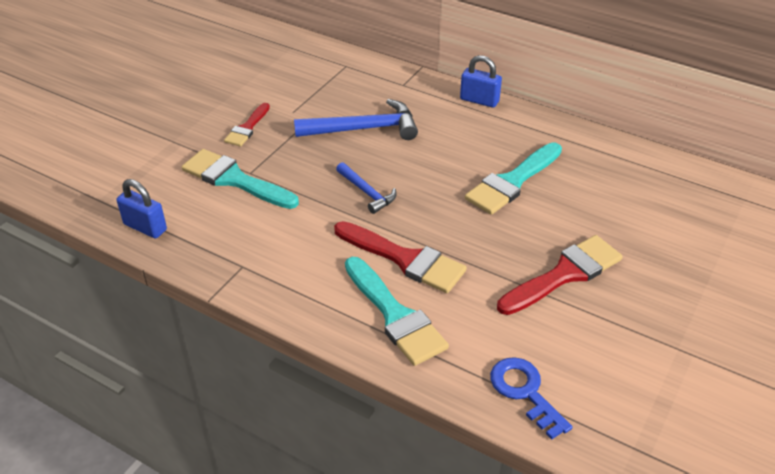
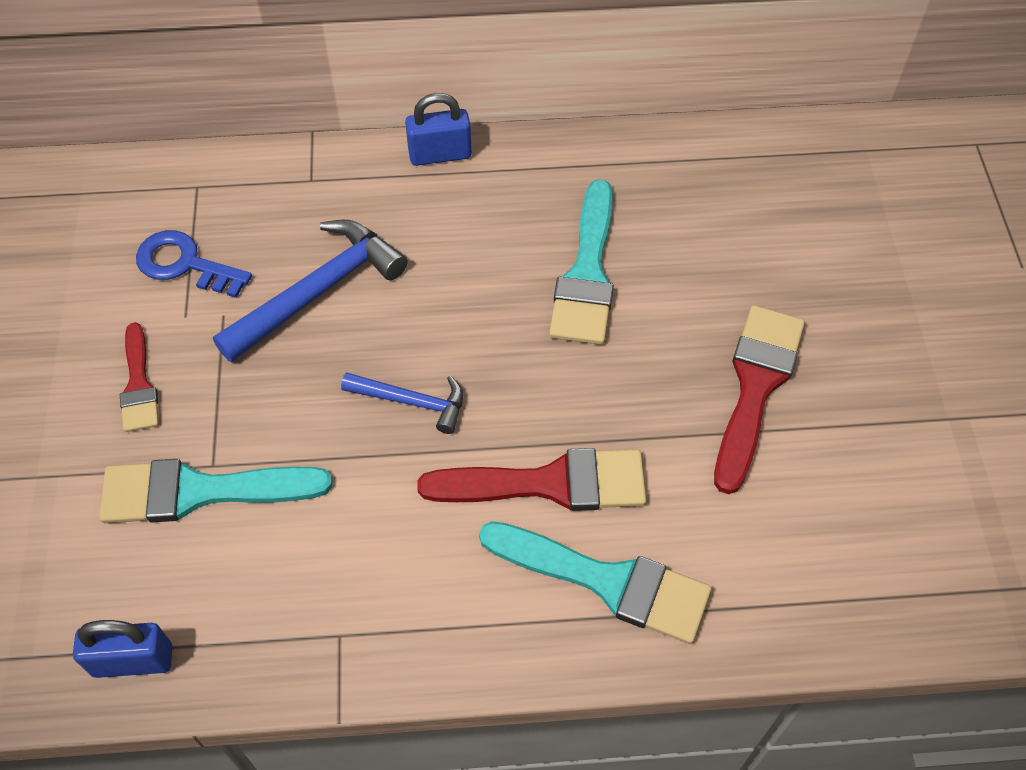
camera: 35 degrees left, 15 degrees up
(525, 392) = (840, 593): blue key -> blue key (185, 264)

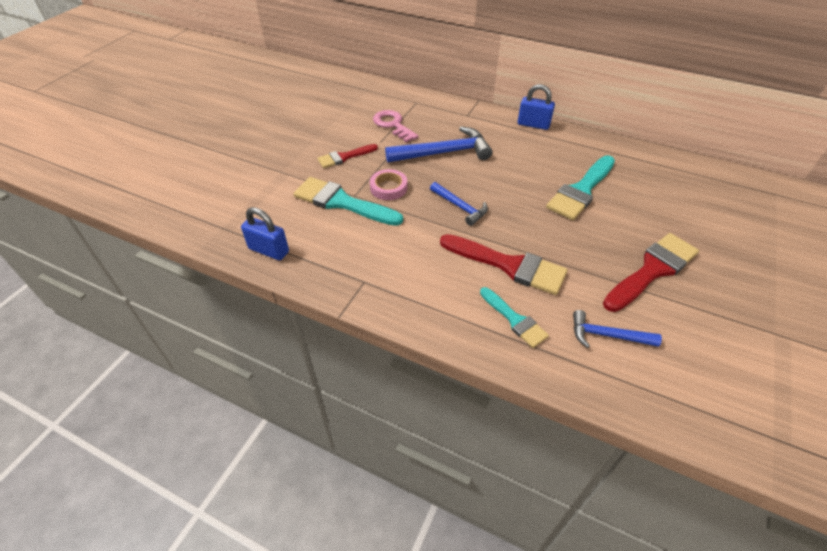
camera: 30 degrees right, 10 degrees down
(139, 385) = (344, 157): red brush -> red brush turned 45 degrees clockwise
(185, 264) = (393, 125): blue key -> pink key
(265, 418) = (388, 188): none -> pink tape
(607, 581) = (515, 320): turquoise brush -> turquoise brush, size x0.59
(744, 539) = (607, 335): none -> blue hammer

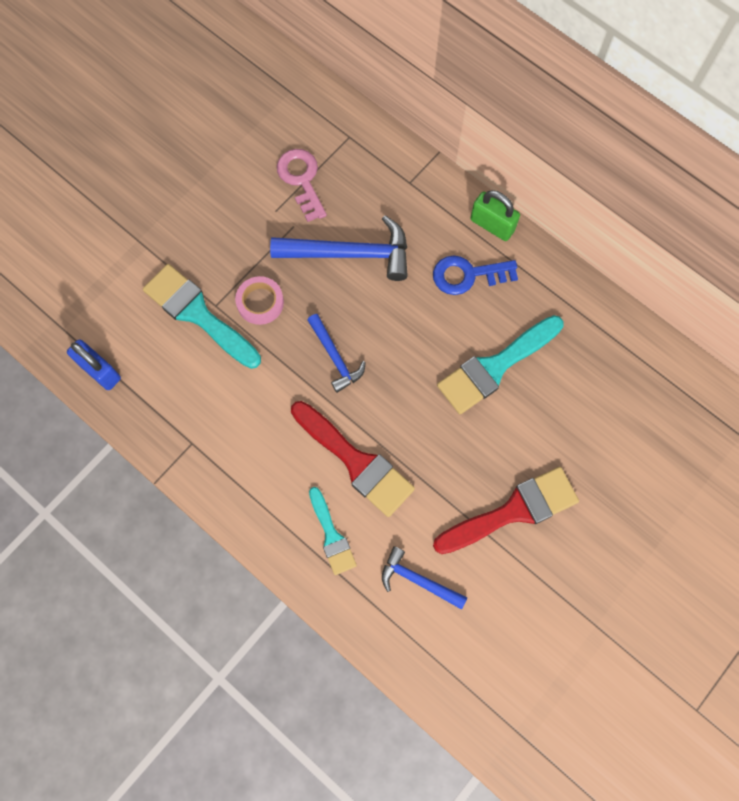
camera: 15 degrees right, 25 degrees up
(344, 157) = (221, 231): red brush -> none
(532, 149) = (468, 275): none -> blue key
(533, 124) = (492, 225): blue padlock -> green padlock

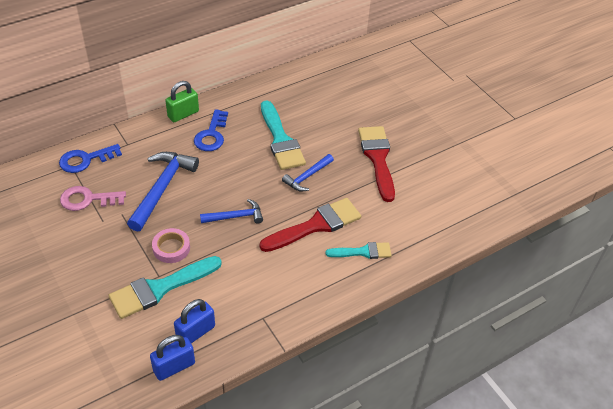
camera: 75 degrees left, 25 degrees down
(150, 376) = (196, 332): none -> blue padlock
(364, 148) = (86, 160): none -> blue key
(418, 580) = (407, 215): blue hammer -> blue hammer (307, 176)

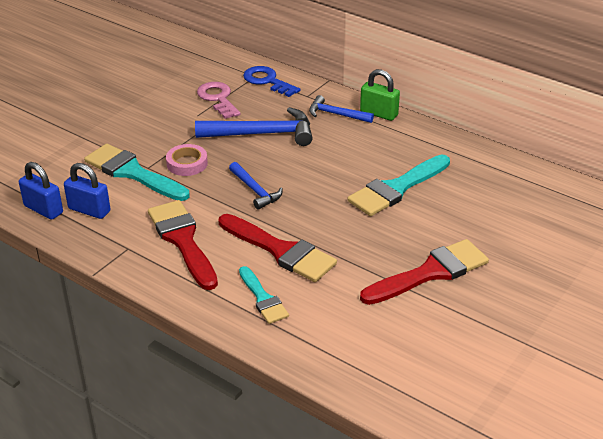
camera: 70 degrees right, 10 degrees down
(211, 135) = (363, 140): blue key -> none
(273, 279) = (182, 240): none -> red brush
(307, 176) = (353, 224): blue hammer -> blue hammer (336, 114)

